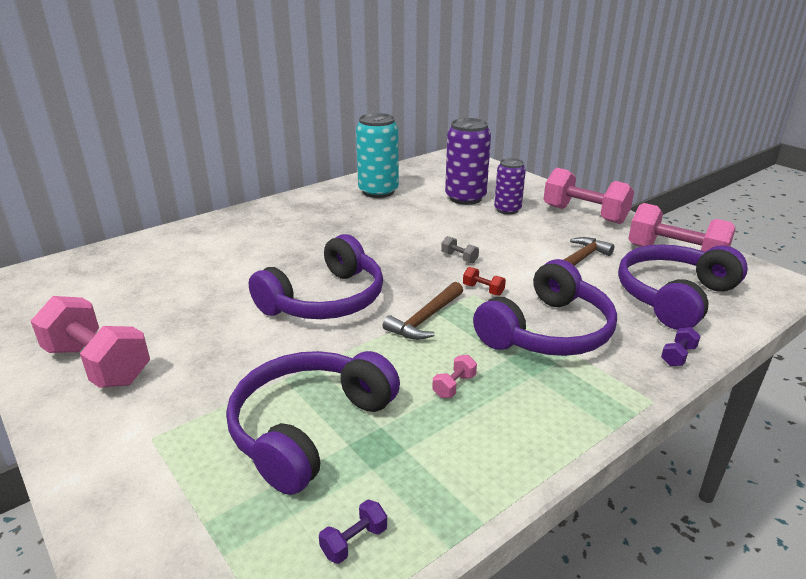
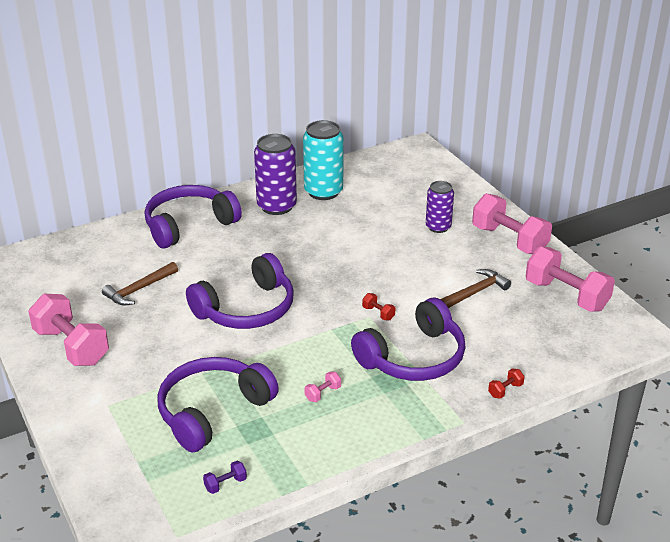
camera: 10 degrees right, 5 degrees up
(425, 319) = (321, 335): brown hammer -> brown hammer (139, 289)
(459, 258) = (371, 278): grey dumbbell -> none
(465, 198) = (404, 208): purple can -> purple can (276, 206)
(673, 296) = (537, 337): purple headphones -> purple headphones (189, 225)
(678, 356) = (505, 390): purple dumbbell -> red dumbbell

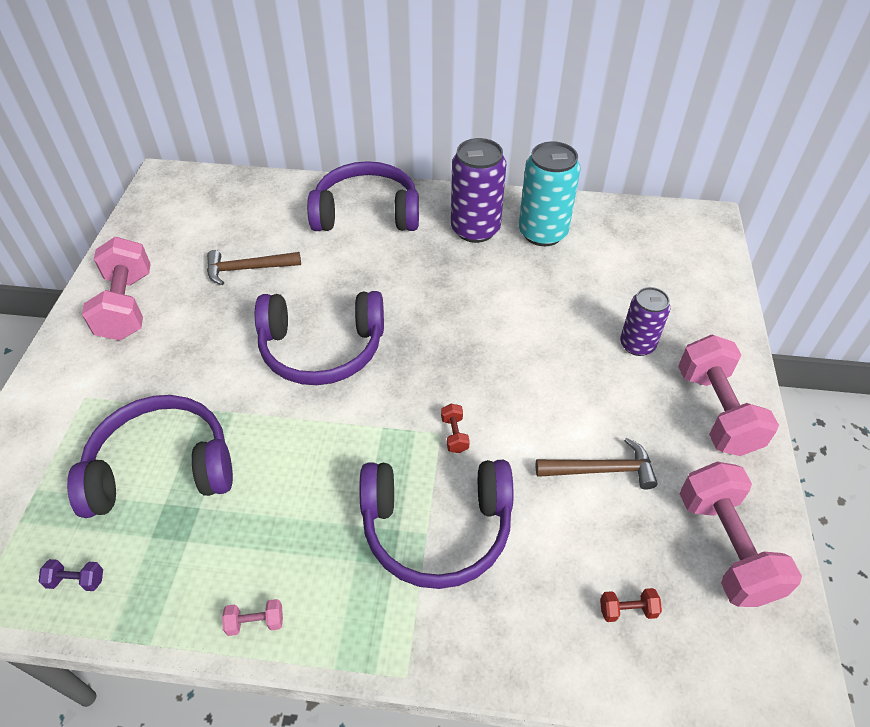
camera: 35 degrees right, 15 degrees up
(323, 393) = (289, 516): pink dumbbell -> pink dumbbell (255, 622)
(505, 390) = (505, 659): red dumbbell -> red dumbbell (627, 610)

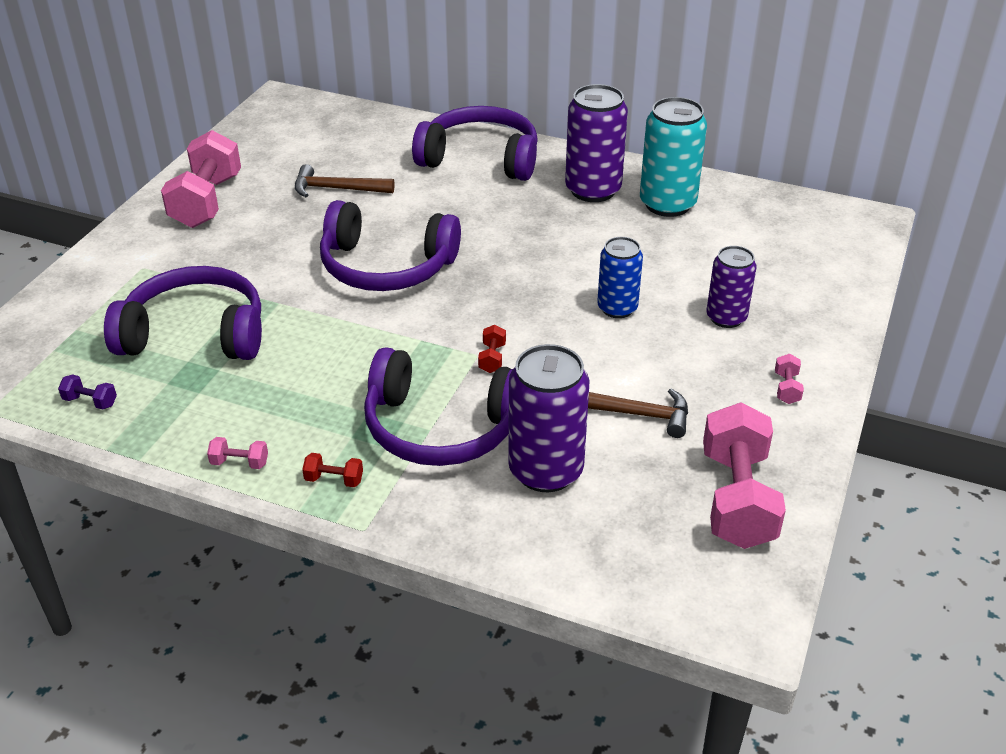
camera: 15 degrees right, 10 degrees down
(543, 353) = (617, 308): none -> blue can
(549, 556) = (546, 470): none -> purple can
(627, 610) = (606, 526): red dumbbell -> red dumbbell (334, 480)
(716, 411) = (786, 388): pink dumbbell -> pink dumbbell, size x0.40

